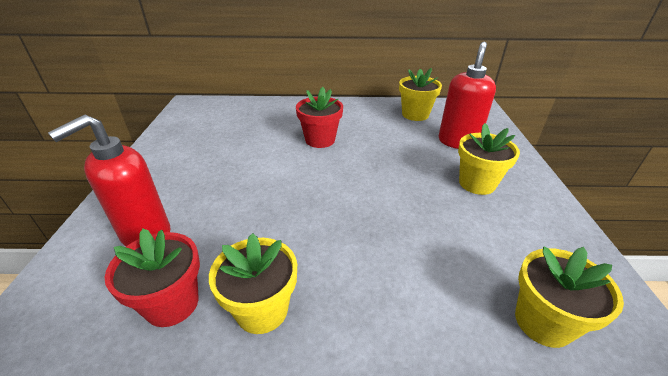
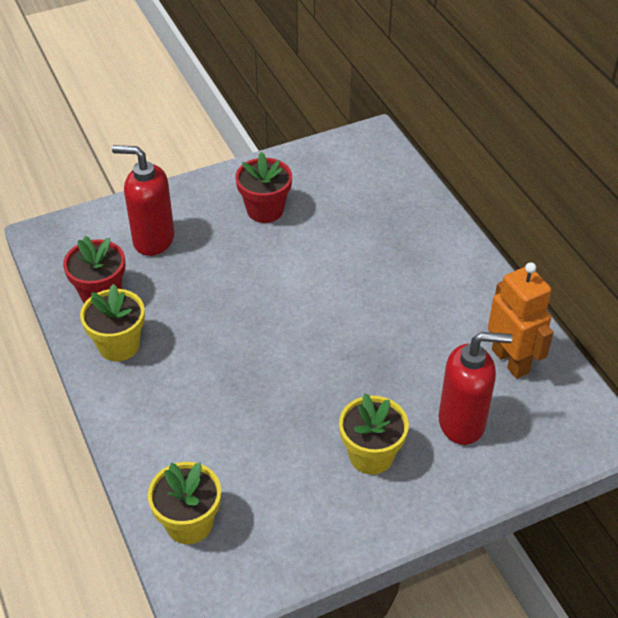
camera: 65 degrees right, 10 degrees up
(320, 140) = (371, 288): red flower pot -> red flower pot (265, 210)
(415, 114) = (511, 361): yellow flower pot -> orange robot

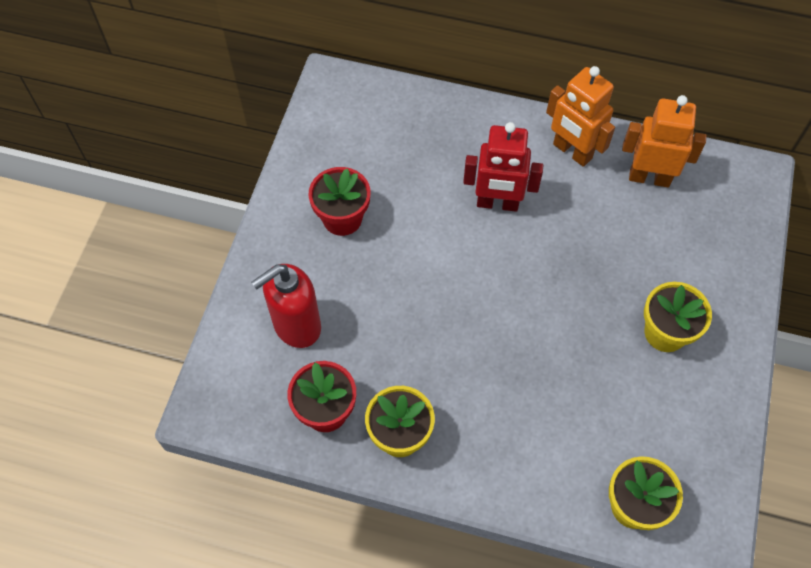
camera: 50 degrees left, 15 degrees up
(375, 283) = (497, 203): none -> red robot
(462, 423) = (681, 252): red soap dispenser -> none
(476, 299) = (572, 151): none -> orange robot

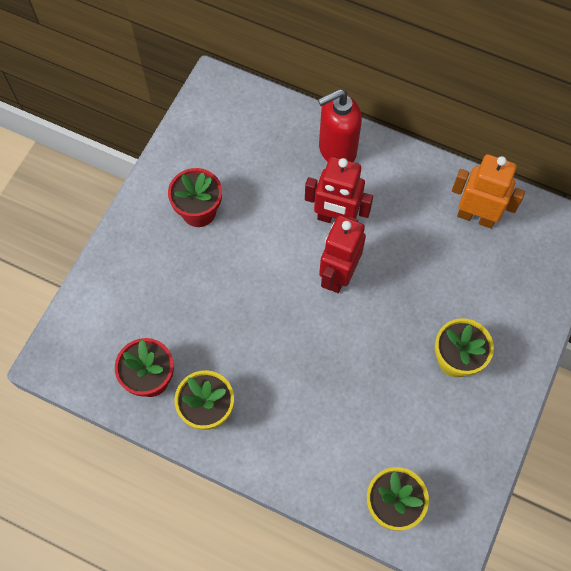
camera: 10 degrees right, 5 degrees up
(296, 326) = (141, 301): red soap dispenser -> red soap dispenser (337, 150)
(514, 262) = (338, 275): none -> red robot
(572, 151) = (412, 182): orange robot -> none

